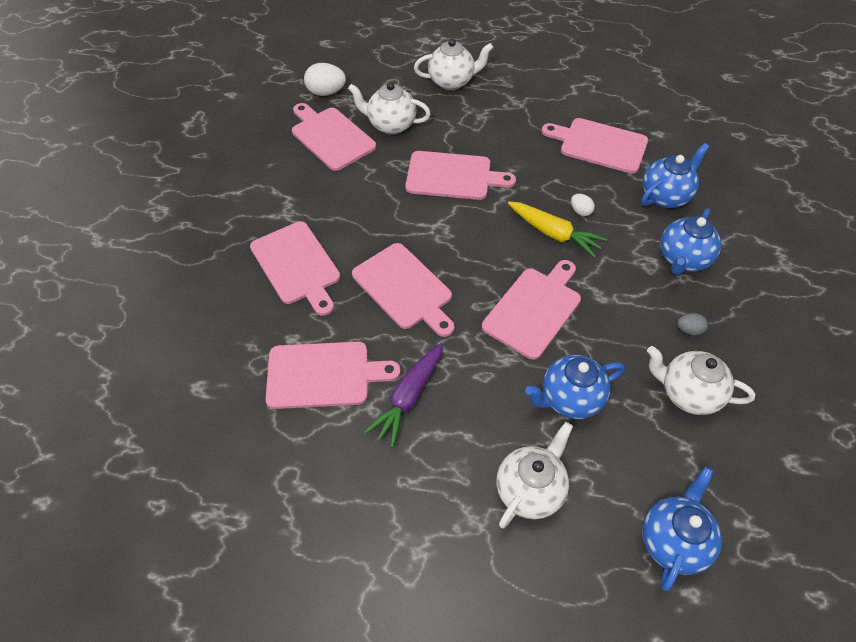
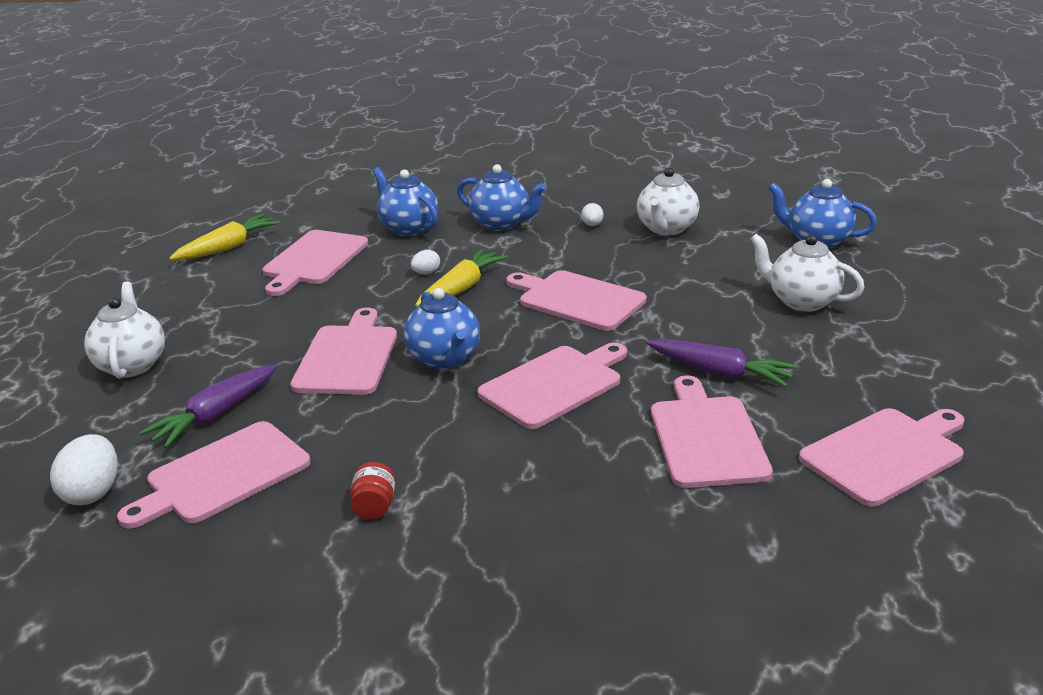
camera: 90 degrees left, 25 degrees down
(288, 201) = (374, 507): none -> red jar
(297, 265) = (517, 481): pink cutting board -> pink cutting board (886, 454)
(391, 125) = (215, 415): white teapot -> purple carrot
(569, 399) = (690, 281): blue teapot -> blue teapot (445, 359)
(618, 97) = (228, 247): none -> yellow carrot
(689, 330) = (592, 225): grey egg -> white egg

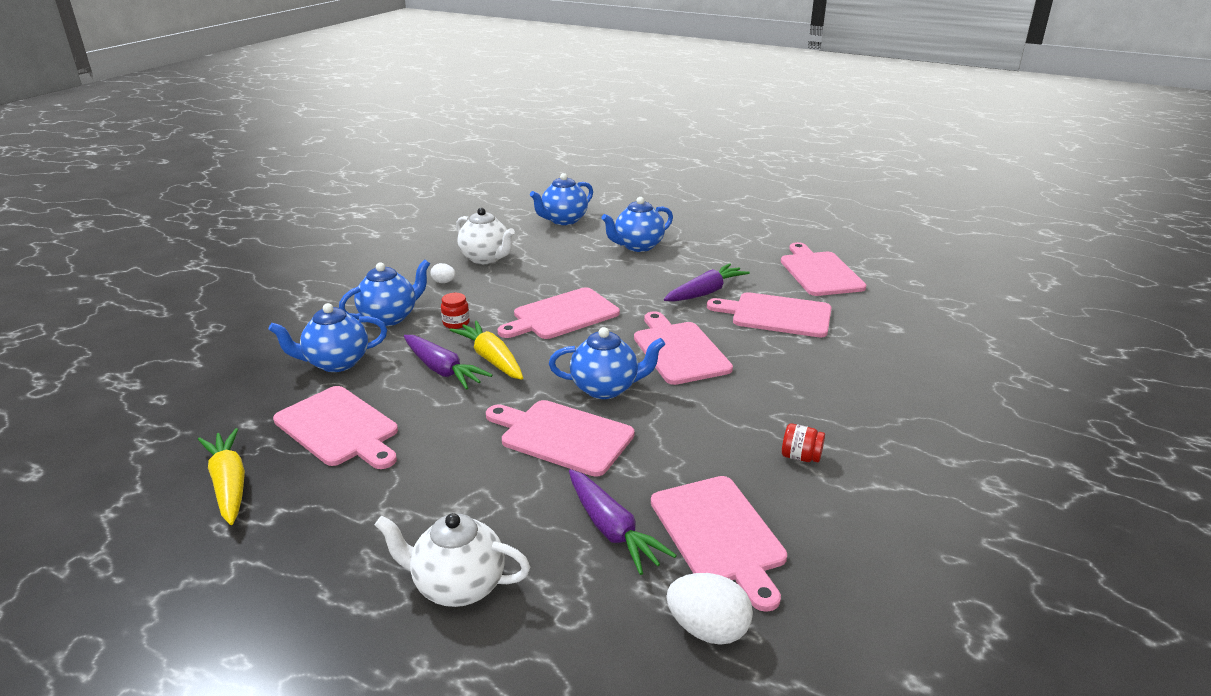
camera: 70 degrees left, 0 degrees up
(426, 273) = (442, 370): white egg -> purple carrot
(515, 254) = (456, 323): none -> red jar
(801, 301) = (638, 246): white teapot -> blue teapot

